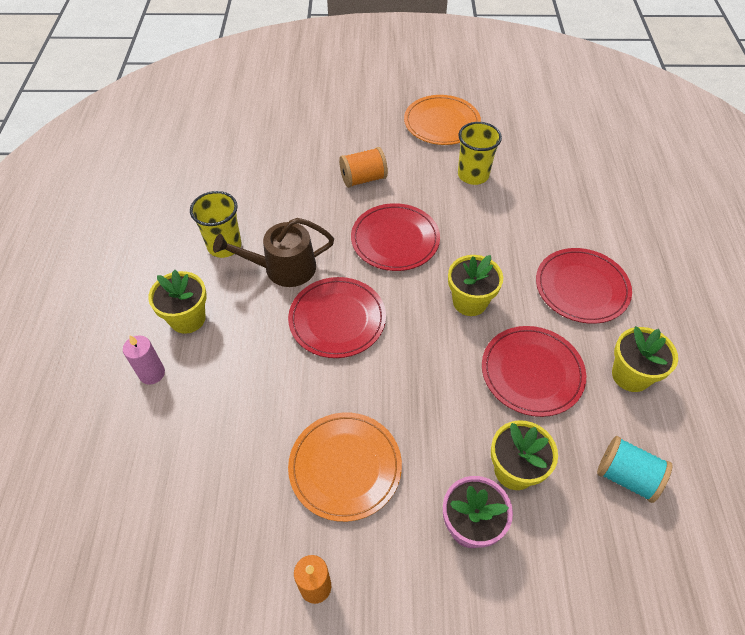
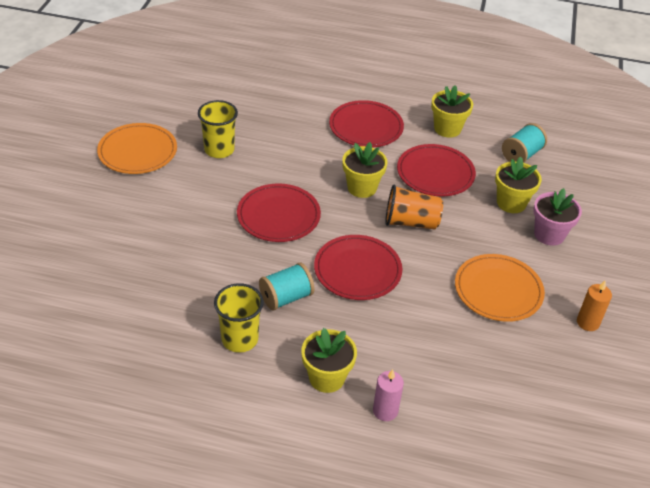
camera: 80 degrees left, 10 degrees down
(283, 268) = (286, 297): brown watering can -> turquoise spool
(363, 179) = (190, 221): orange spool -> none
(431, 358) = (411, 222): none -> orange cup

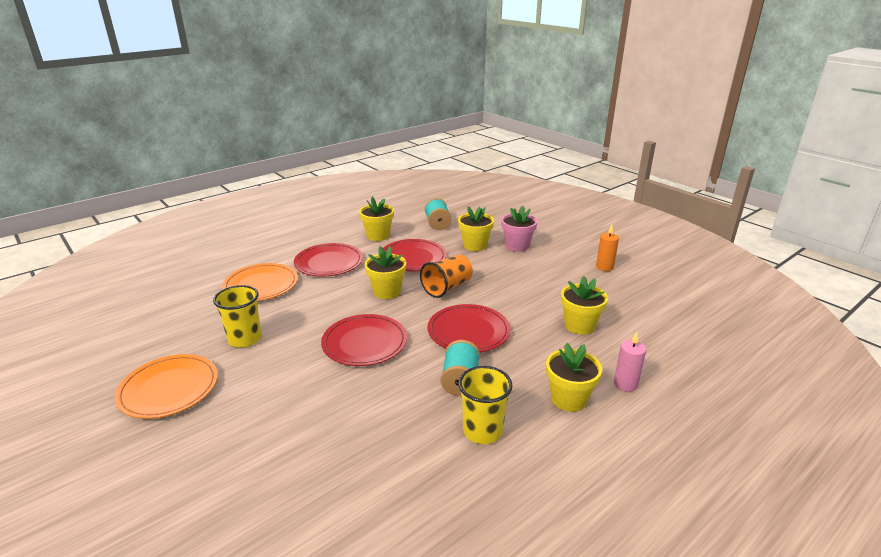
camera: 50 degrees left, 15 degrees down
(447, 344) = (579, 325): none -> yellow flower pot
(498, 290) = (547, 284): orange plate -> orange plate (261, 285)

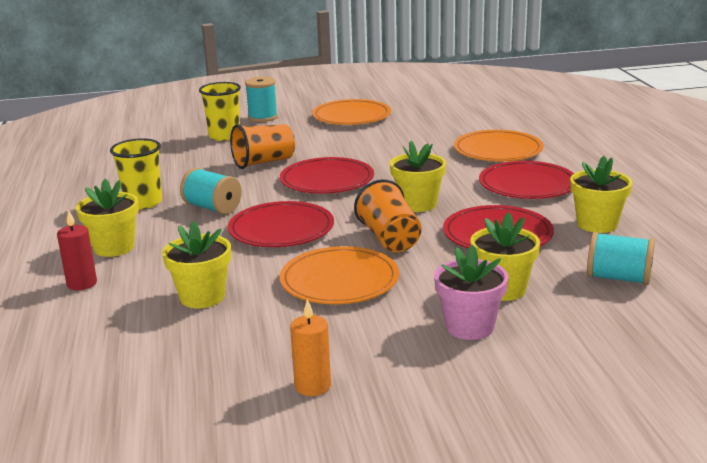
camera: 120 degrees right, 5 degrees down
(177, 465) = (262, 117): none -> turquoise spool
(245, 339) = (394, 139): yellow cup -> yellow cup (224, 136)
(339, 396) = (263, 162): none -> orange cup
(512, 288) = (339, 280): none -> orange plate
(625, 384) = (82, 283): pink candle -> red candle

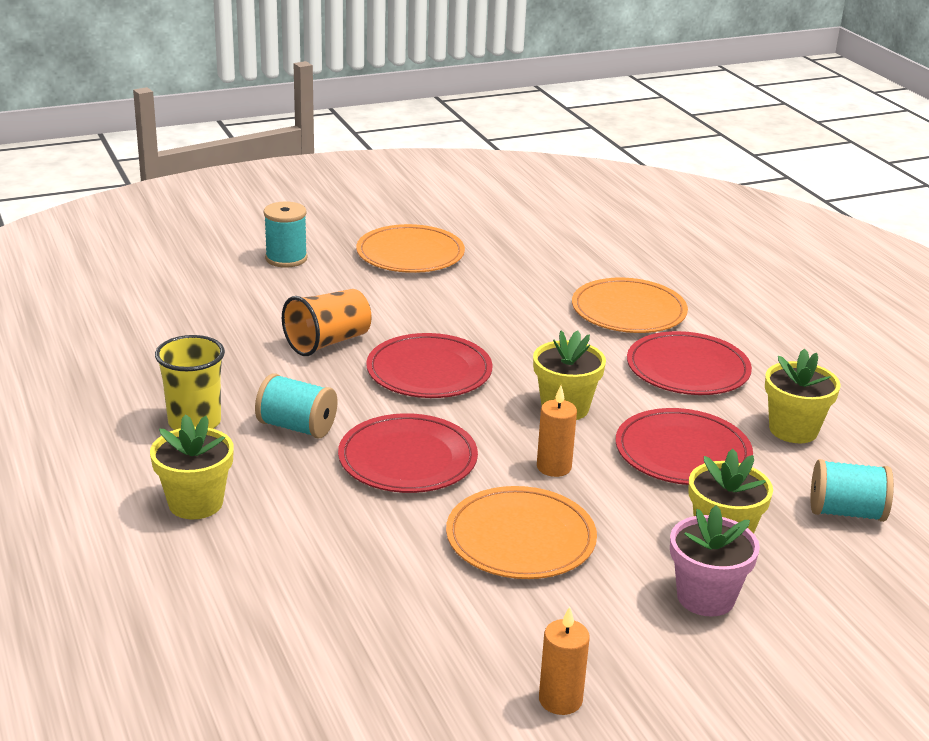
camera: 15 degrees left, 5 degrees up
(82, 283) = (184, 567): red candle -> none
(202, 297) = (358, 577): yellow flower pot -> none
(224, 136) = (248, 295): yellow cup -> none
(389, 239) = (554, 467): orange cup -> orange candle

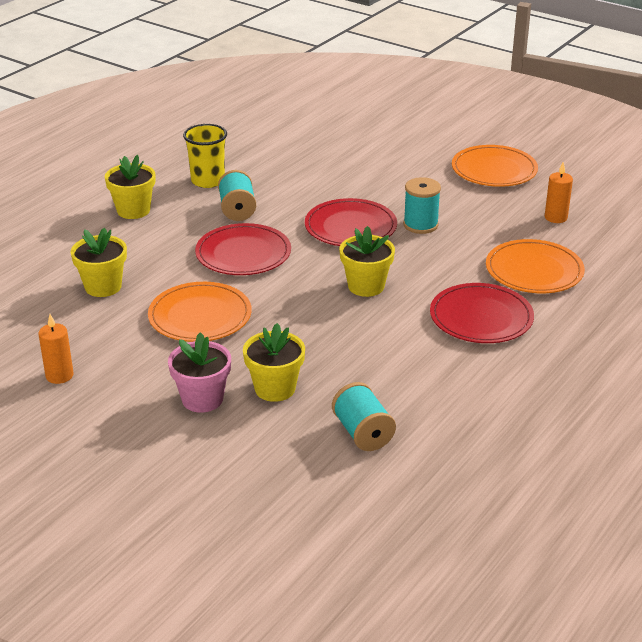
camera: 60 degrees right, 5 degrees up
(286, 258) = (425, 136): turquoise spool -> turquoise spool (420, 225)
(328, 342) = (342, 185): orange cup -> none
(554, 467) = (290, 304): orange candle -> orange candle (555, 217)
(682, 452) = (363, 346): red plate -> none
(793, 430) = (450, 384): yellow flower pot -> yellow flower pot (103, 287)

